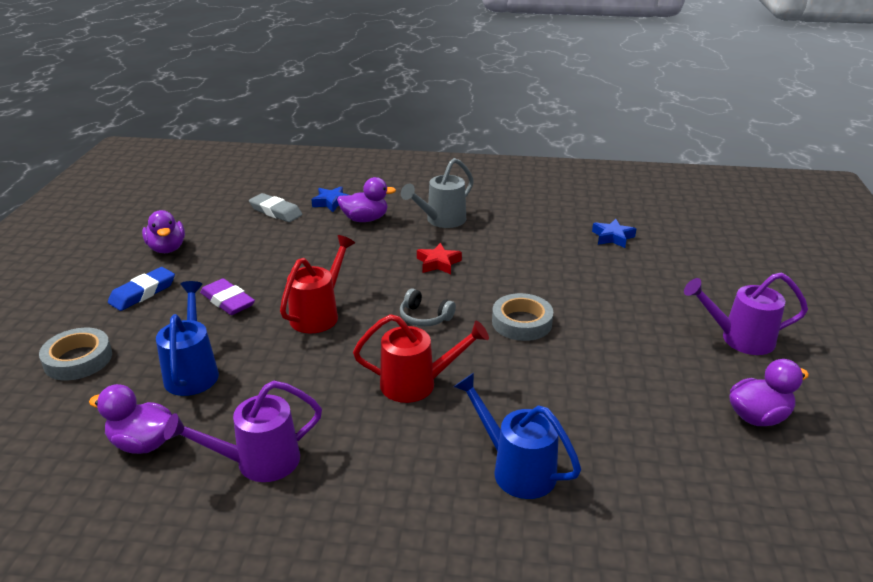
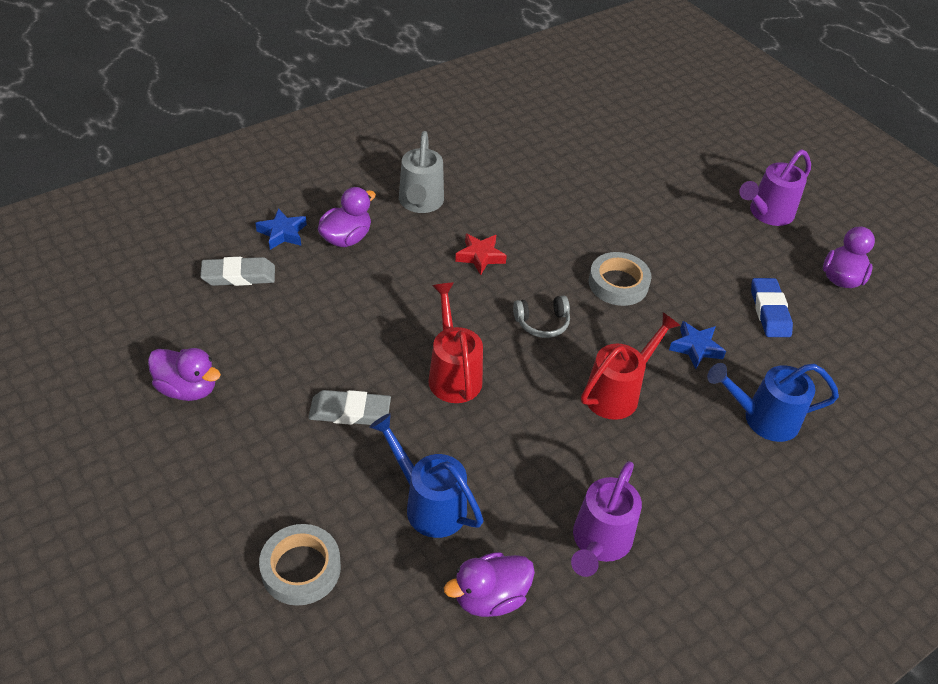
camera: 45 degrees left, 15 degrees up
(143, 293) = (247, 456): blue eraser -> blue eraser (769, 311)
(228, 301) = (350, 411): purple eraser -> grey eraser
(612, 237) = (581, 151): blue star -> blue star (695, 348)

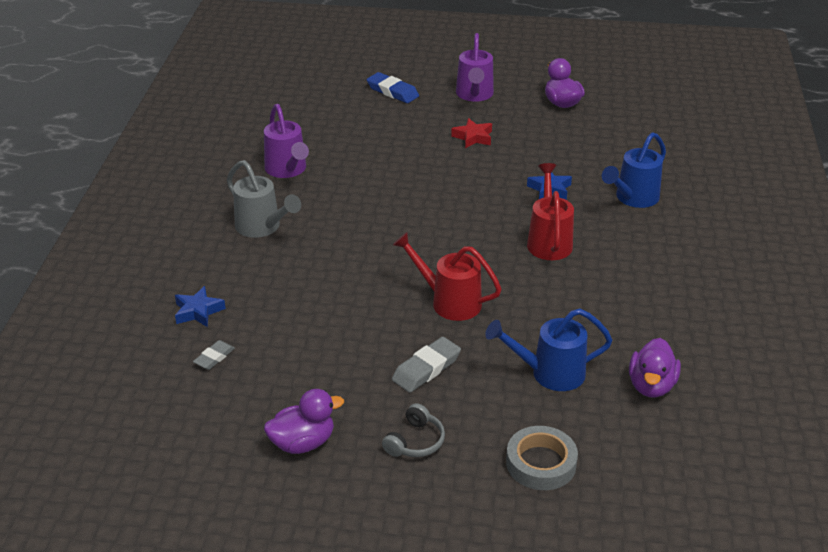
camera: 45 degrees left, 10 degrees down
(239, 276) = (214, 357): grey eraser -> grey eraser, size x0.61
(346, 238) = (249, 282): purple duck -> none
(480, 256) = (354, 230): red star -> red star (473, 137)
(542, 323) = (452, 238): grey headphones -> grey headphones (415, 441)
(599, 542) = (656, 316): purple watering can -> purple watering can (287, 170)
(618, 283) = (457, 187): grey tape -> none
(769, 311) = (554, 144): blue eraser -> blue eraser (392, 91)

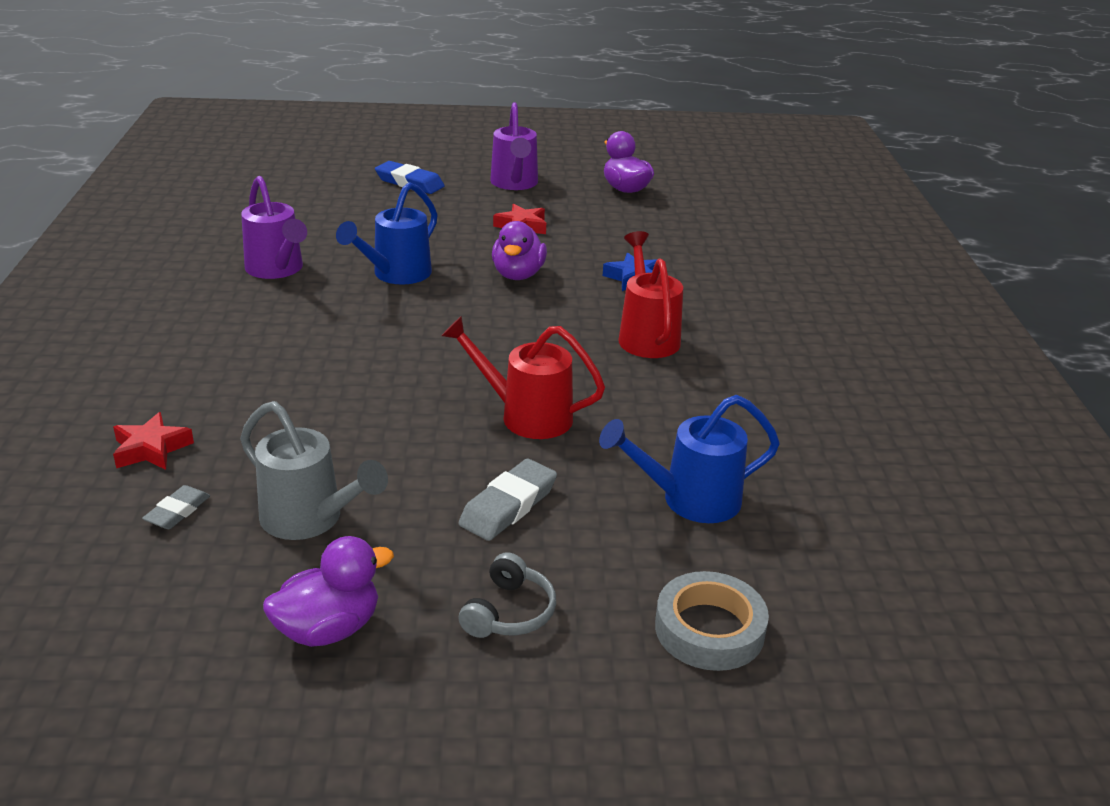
camera: 10 degrees left, 5 degrees down
(198, 311) = (151, 449): blue star -> red star
(262, 227) = (245, 337): grey watering can -> grey watering can (310, 519)
(633, 198) = (742, 284): blue watering can -> blue watering can (396, 275)
(651, 386) = (837, 507): purple duck -> purple duck (518, 275)

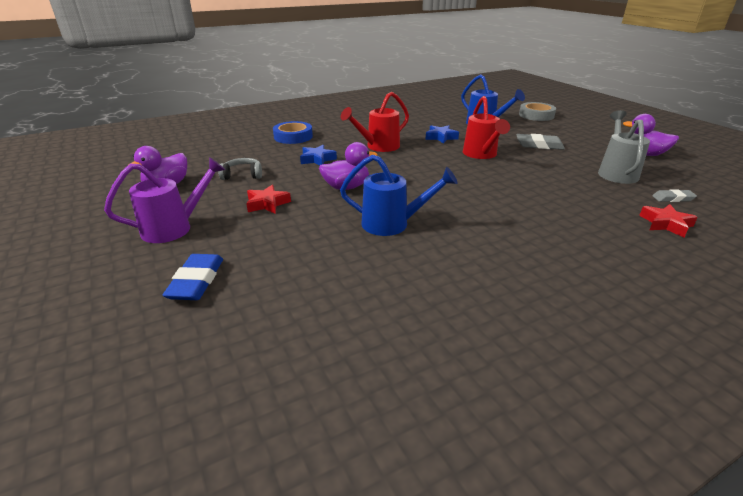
camera: 115 degrees left, 0 degrees up
(277, 269) = (445, 276): purple watering can -> none
(509, 612) = (582, 135): grey headphones -> grey headphones (242, 175)
(647, 410) = (441, 137): none -> blue star
(752, 281) = (293, 137): none -> blue tape

